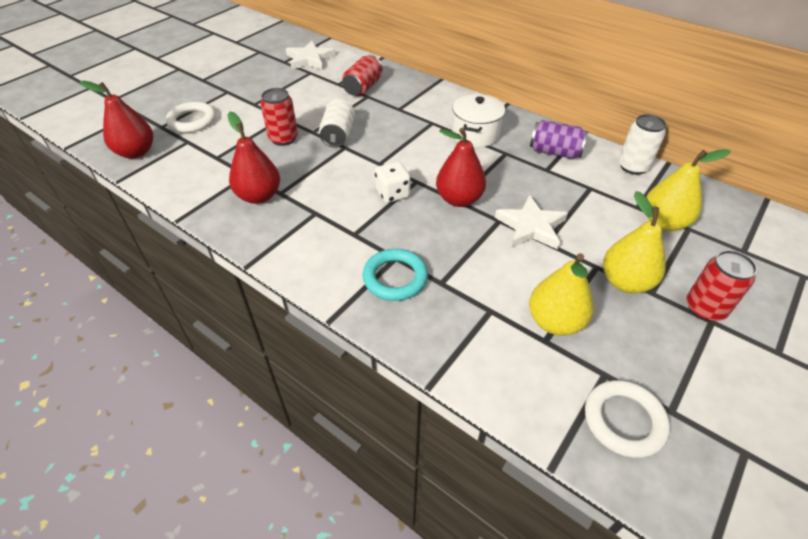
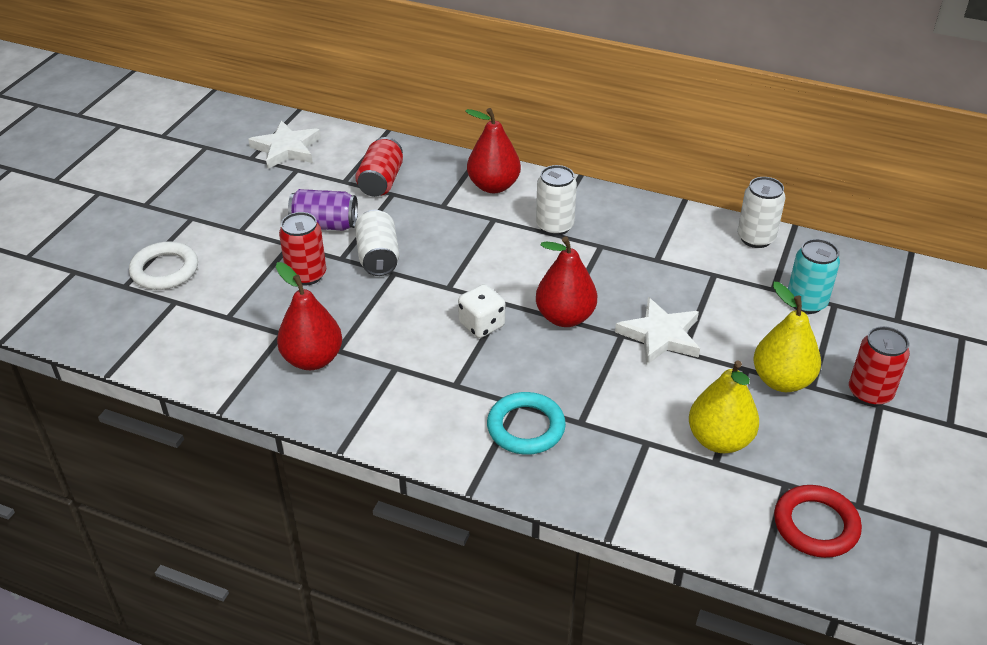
camera: 15 degrees left, 5 degrees down
(136, 152) = (110, 330): red pear -> red pear (493, 186)
(475, 134) = (554, 226): white pot -> white can
(555, 152) = (659, 234): purple can -> purple can (325, 225)
(624, 420) = (816, 525): white ring -> red ring
(663, 222) = (806, 302): yellow pear -> turquoise can

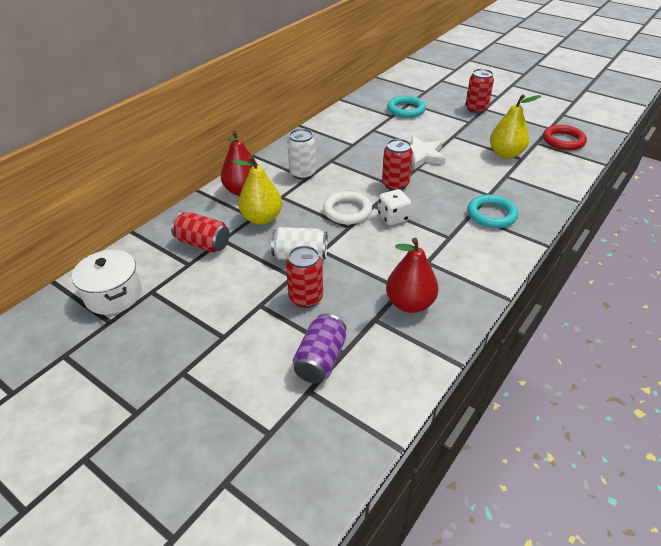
camera: 75 degrees left, 0 degrees up
(165, 270) = (258, 397): white ring -> white ring (347, 211)
(286, 149) = (113, 295): white star -> white pot
(325, 225) = (244, 281): purple can -> purple can (320, 360)
(565, 317) = (395, 184): red pear -> red can
(756, 238) = (347, 112): white can -> none
(782, 381) = (464, 128): yellow pear -> yellow pear (262, 218)
(806, 302) = (406, 110): turquoise can -> turquoise ring

